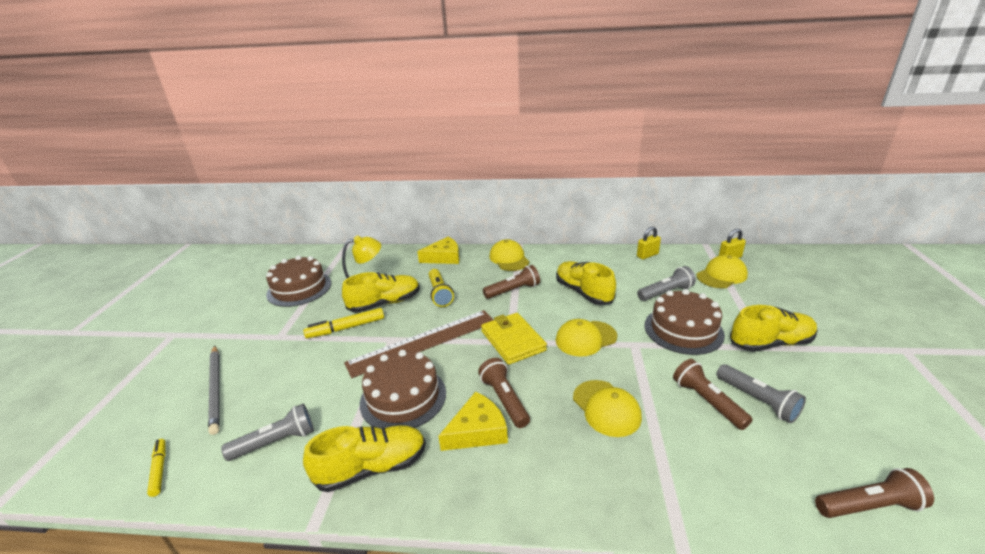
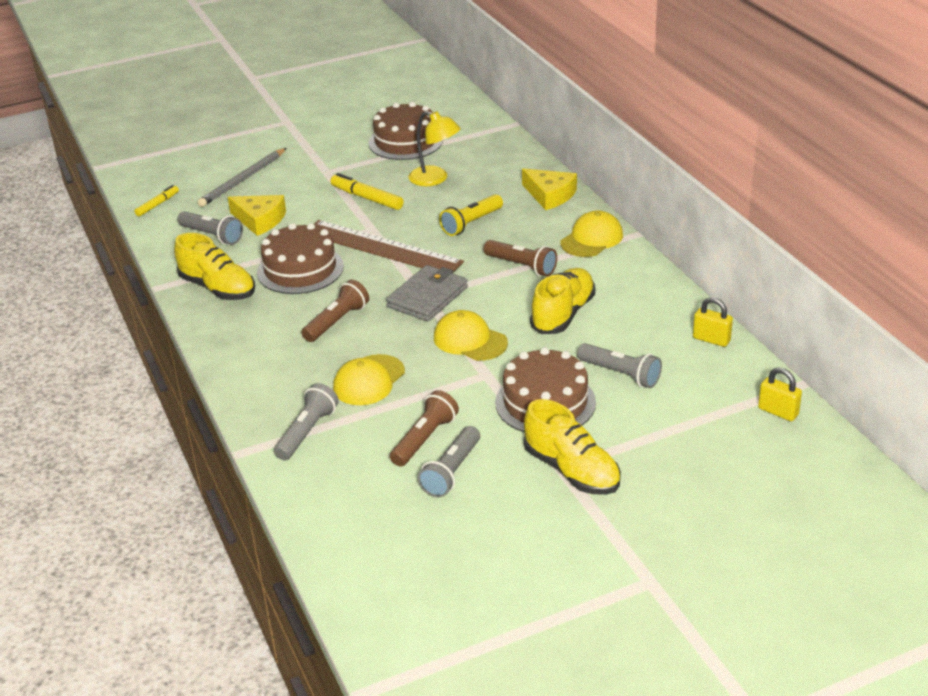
camera: 60 degrees right, 5 degrees up
(385, 303) = (424, 200): yellow shoe -> none
(477, 431) = (289, 321): yellow cheese -> yellow cheese (259, 220)
(513, 340) = (427, 297): yellow wallet -> grey wallet
(667, 476) = (307, 432): none -> grey flashlight
(721, 275) = (713, 412): yellow cap -> none
(868, 506) = (348, 548): brown flashlight -> none

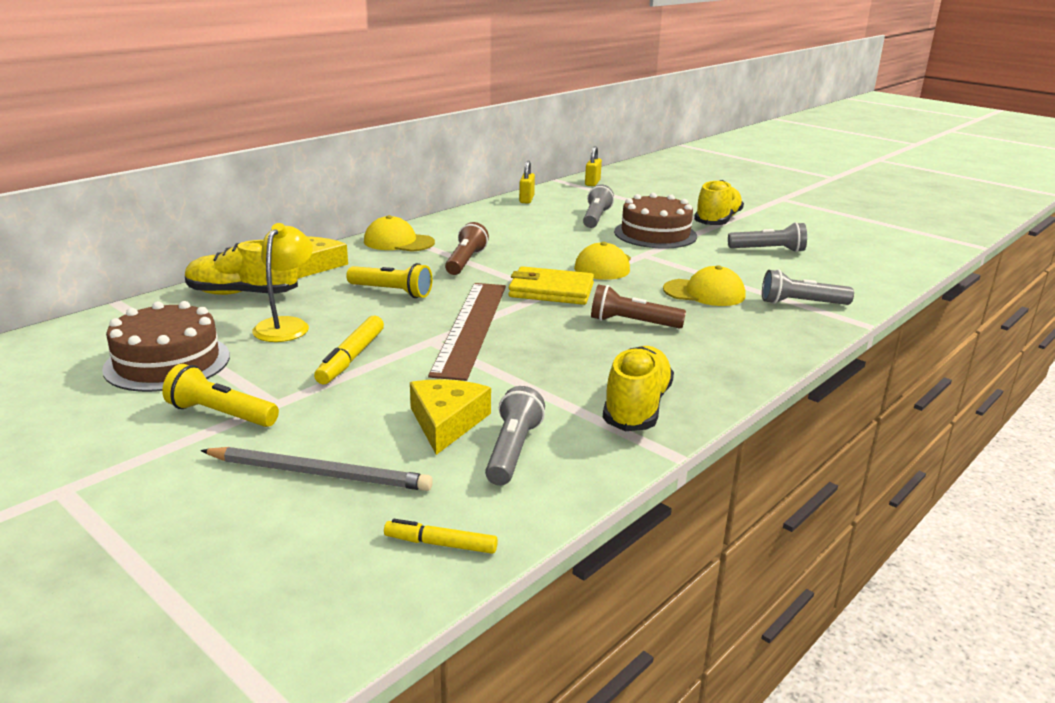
camera: 115 degrees left, 10 degrees down
(300, 269) = (551, 364): brown cake -> none
(327, 156) = (221, 414): none -> yellow flashlight
(424, 439) = (747, 262): brown flashlight -> none
(427, 297) = (551, 290): grey wallet -> yellow wallet
(563, 314) = (532, 240): yellow shoe -> yellow shoe (242, 294)

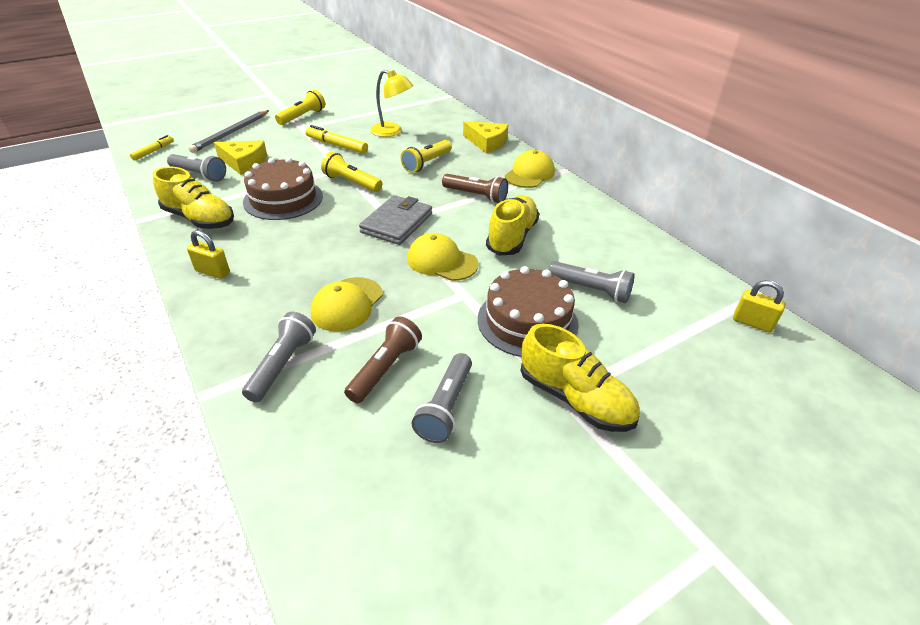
camera: 105 degrees right, 15 degrees up
(167, 362) = (365, 107): brown cake -> brown cake (283, 199)
(242, 294) = (446, 122): yellow shoe -> yellow shoe (512, 237)
(471, 327) = (351, 183): brown ruler -> yellow flashlight
(526, 199) = (661, 255): yellow padlock -> yellow padlock (212, 272)
(551, 290) = (397, 223): yellow wallet -> grey wallet
(632, 323) = (313, 247): brown flashlight -> brown flashlight (385, 368)

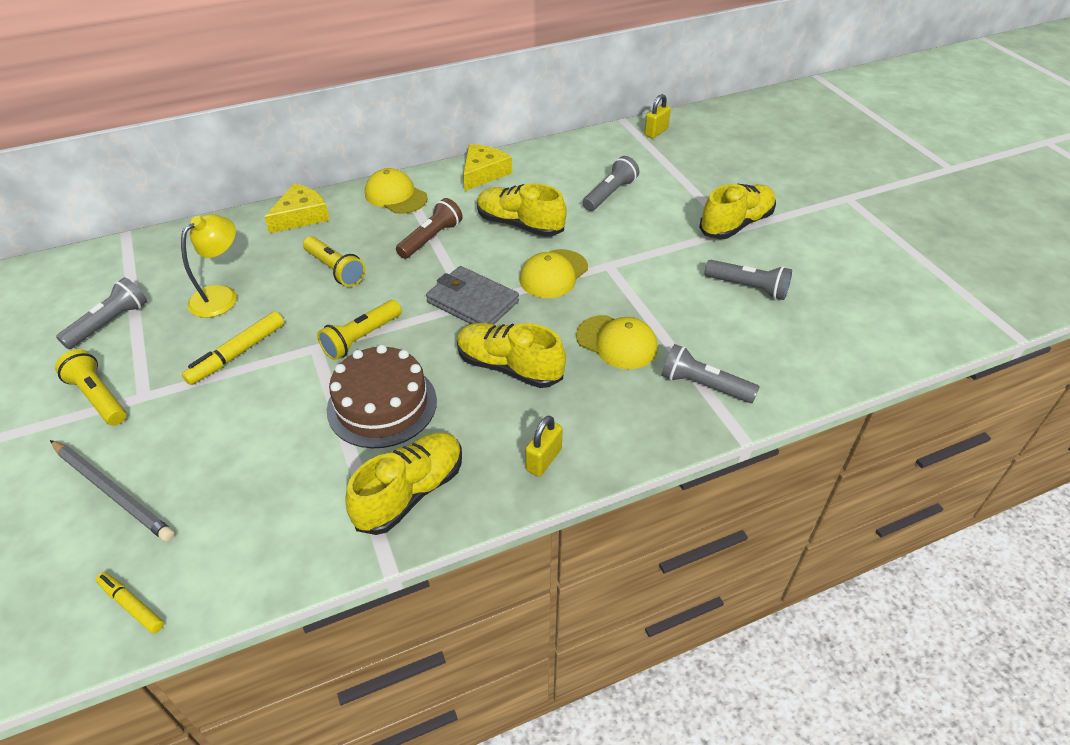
camera: 80 degrees left, 5 degrees up
(199, 175) = (266, 515): grey flashlight -> grey flashlight (109, 323)
(243, 162) = (245, 461): yellow cheese -> yellow cheese (483, 173)
(317, 247) = (509, 367): none -> yellow shoe
(385, 368) = (707, 319): brown flashlight -> none
(527, 321) = (649, 233): brown cake -> none

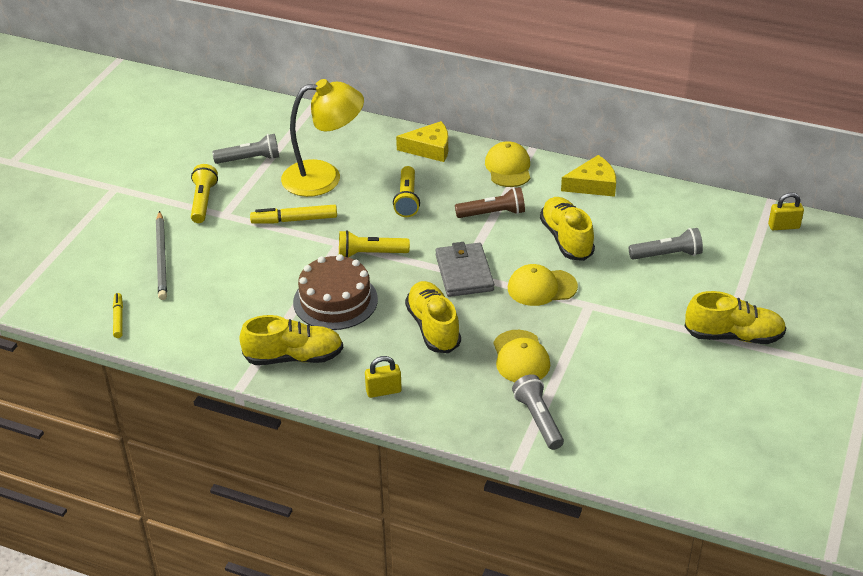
camera: 45 degrees right, 5 degrees down
(221, 296) = (324, 177): yellow lamp -> yellow lamp, size x1.55
(748, 287) = (669, 383): grey flashlight -> none

